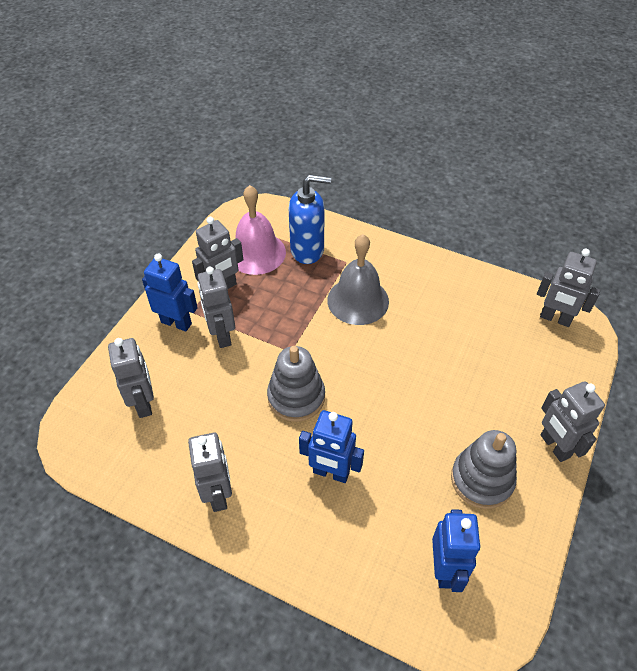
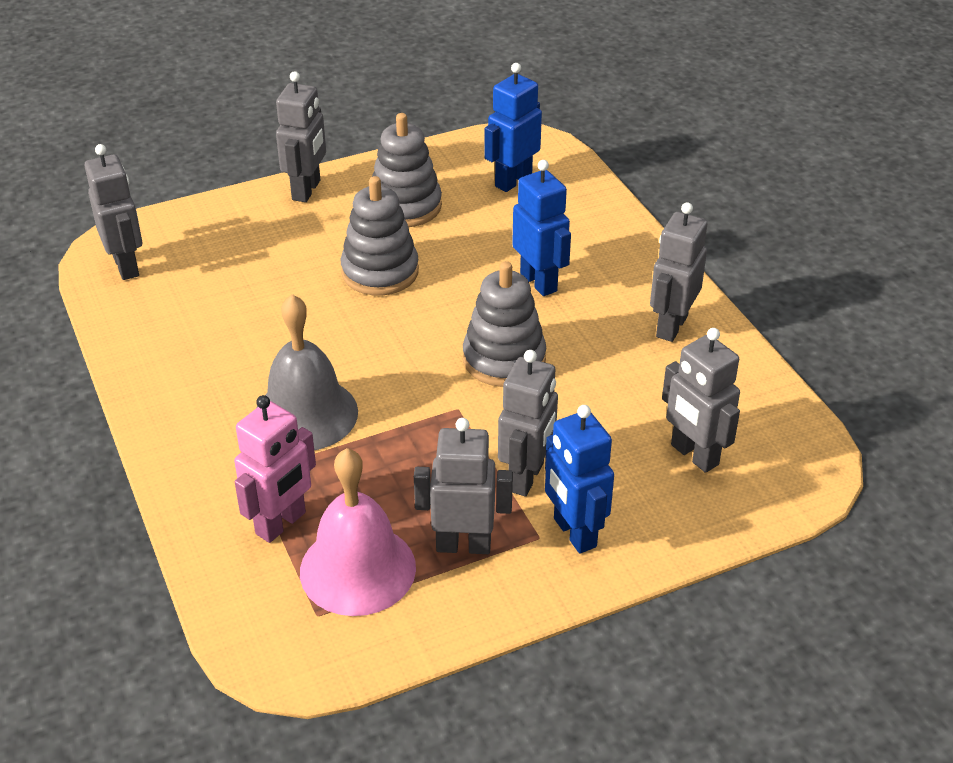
camera: 140 degrees left, 10 degrees down
(144, 403) = (694, 455): grey robot -> grey robot turned 60 degrees counterclockwise
(307, 250) = (281, 523): blue soap dispenser -> pink robot
(429, 411) = (380, 272): none -> grey stacking toy

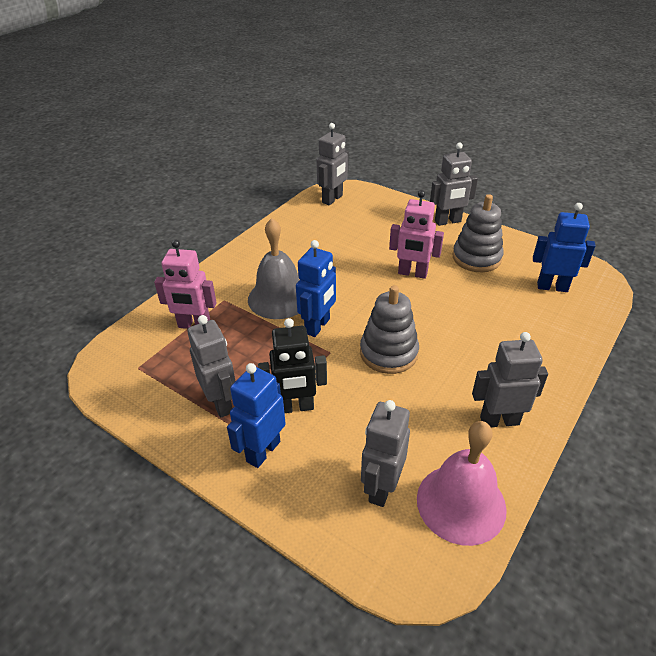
camera: 60 degrees right, 0 degrees up
(357, 569) = (178, 368): pink bell -> pink bell (461, 503)
(380, 272) = (412, 273): grey stacking toy -> pink robot
(526, 477) = (295, 407): grey robot -> black robot
(539, 282) = (473, 338): blue robot -> blue robot (318, 326)

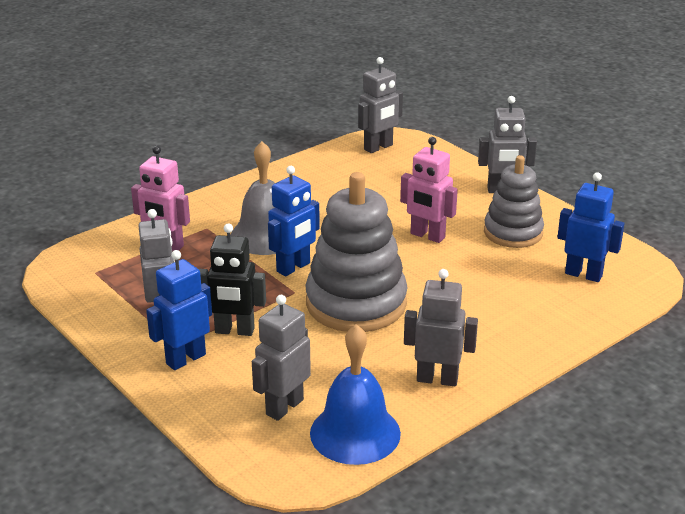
camera: 15 degrees right, 10 degrees down
(388, 353) = (356, 303): grey stacking toy -> grey stacking toy, size x1.56
(461, 503) = (355, 433): pink bell -> blue bell

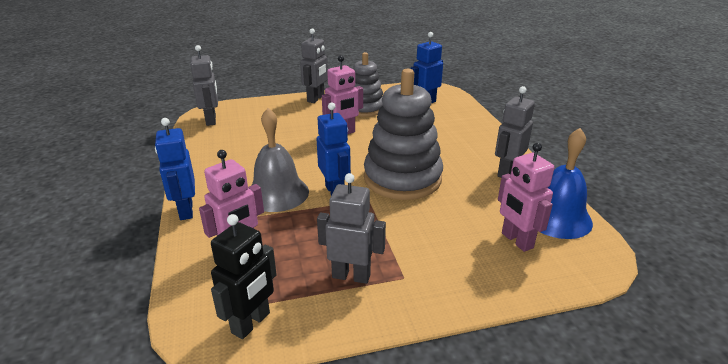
camera: 65 degrees left, 0 degrees up
(185, 359) = (428, 277): blue robot -> blue robot (185, 210)
(234, 331) = (403, 241): black robot -> black robot (251, 323)
(284, 407) = (516, 240): grey robot -> pink robot

